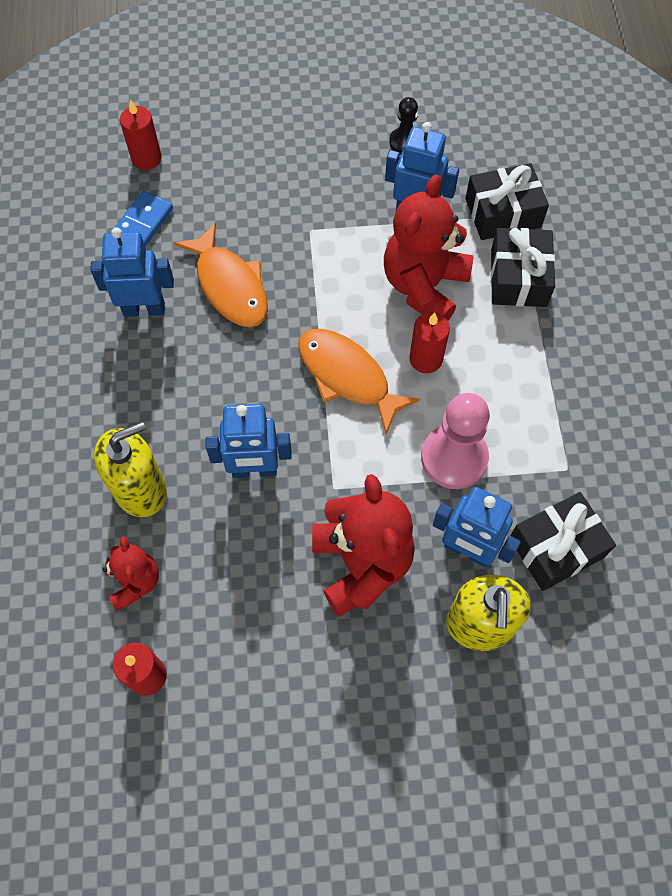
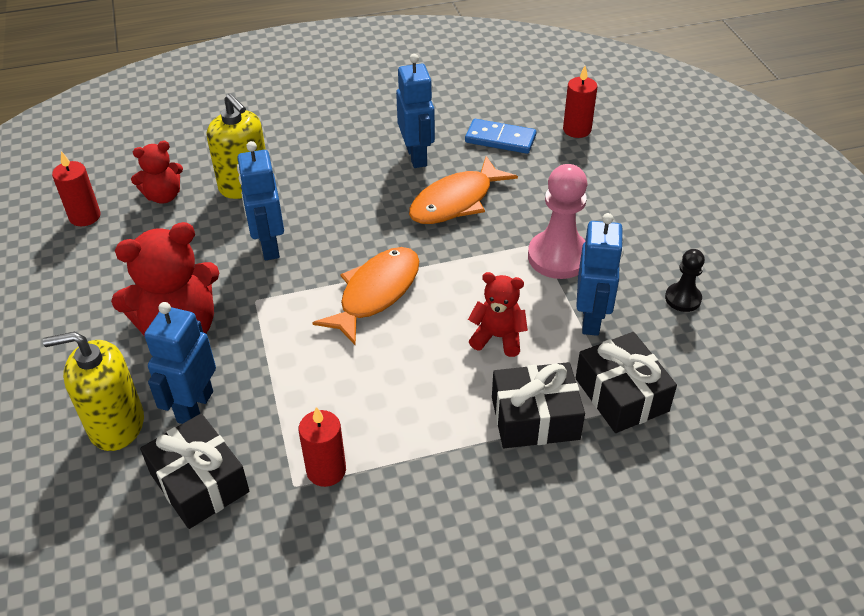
camera: 80 degrees right, 20 degrees down
(424, 286) = (498, 337): red teddy bear -> red teddy bear, size x0.56
(426, 359) = (408, 349): red candle -> red candle (326, 470)
(454, 458) = (296, 384): pink pawn -> pink pawn (558, 257)

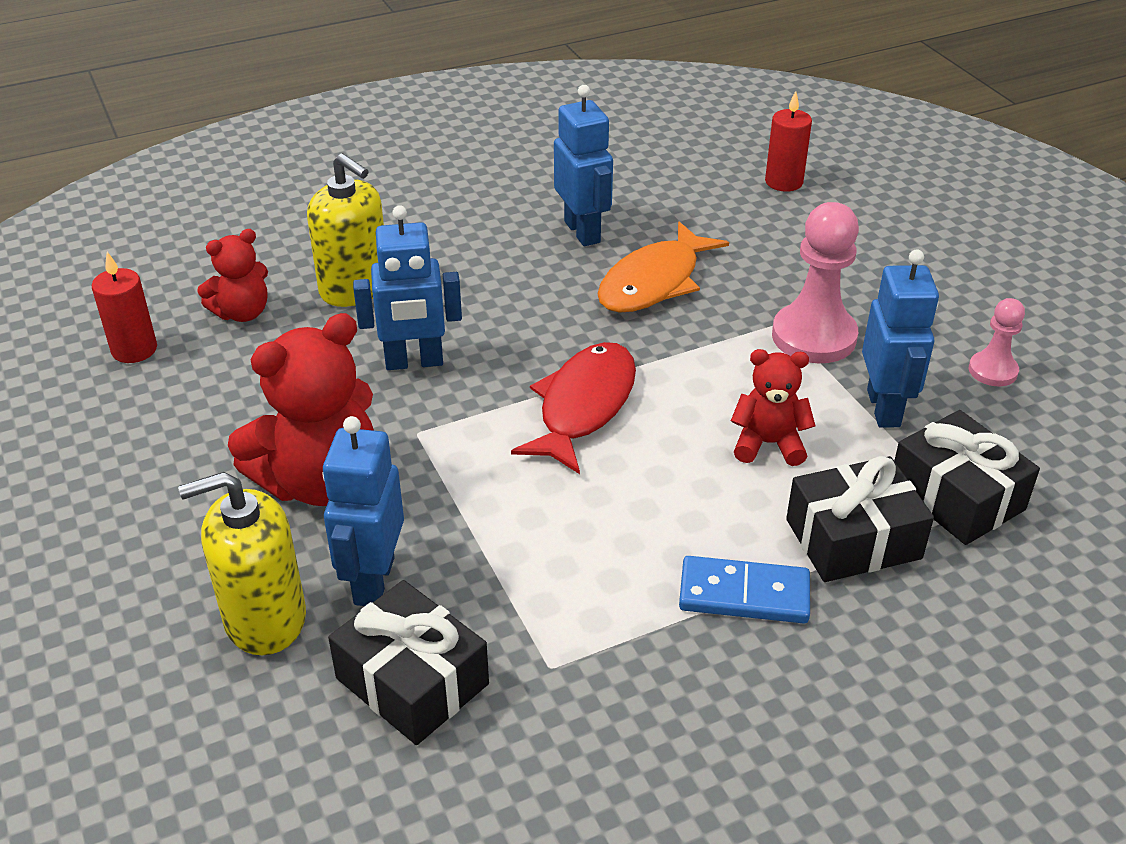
camera: 10 degrees left, 5 degrees down
(269, 246) = (414, 362): blue robot -> blue robot turned 75 degrees counterclockwise
(326, 470) = (589, 641): red candle -> none
(376, 293) = (583, 406): orange fish -> red fish
(500, 139) = (687, 201): blue domino -> blue domino (744, 594)
(683, 298) = (992, 371): black pawn -> pink pawn

